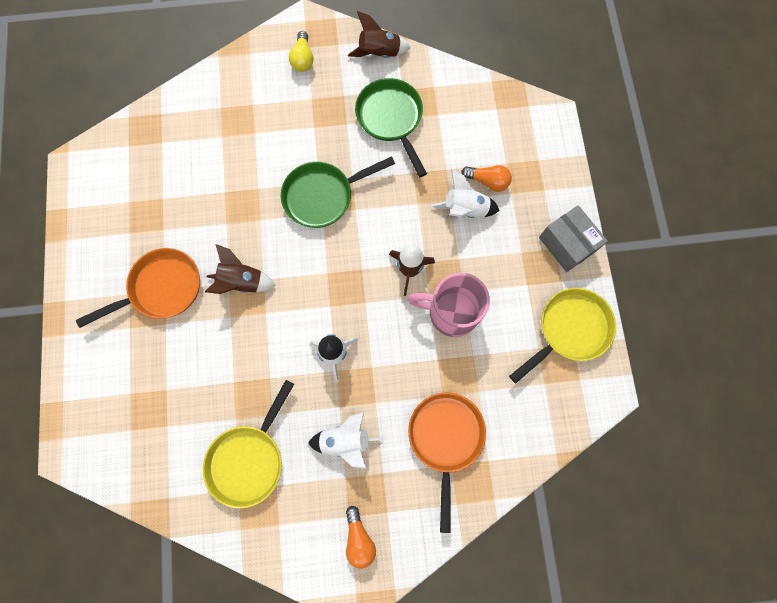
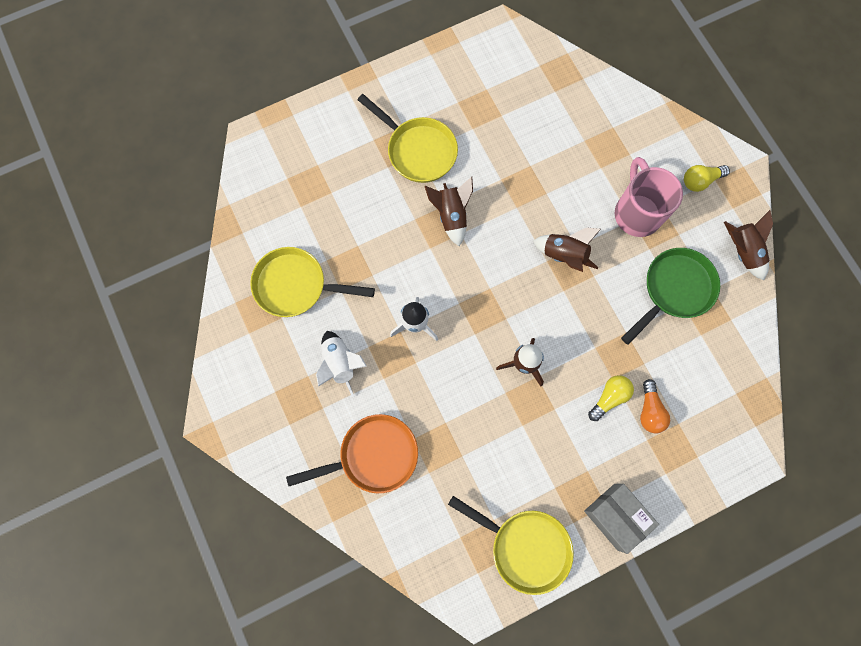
camera: 70 degrees right, 0 degrees up
(161, 288) = (418, 150): orange pan -> yellow pan
(323, 196) = (564, 255): green pan -> brown rocket
(359, 538) = (259, 407): orange light bulb -> none
(451, 312) = (496, 420): pink mug -> pink mug (637, 213)
(465, 209) = (609, 397): white rocket -> yellow light bulb
(567, 244) = (616, 516): grey box -> grey box turned 75 degrees counterclockwise

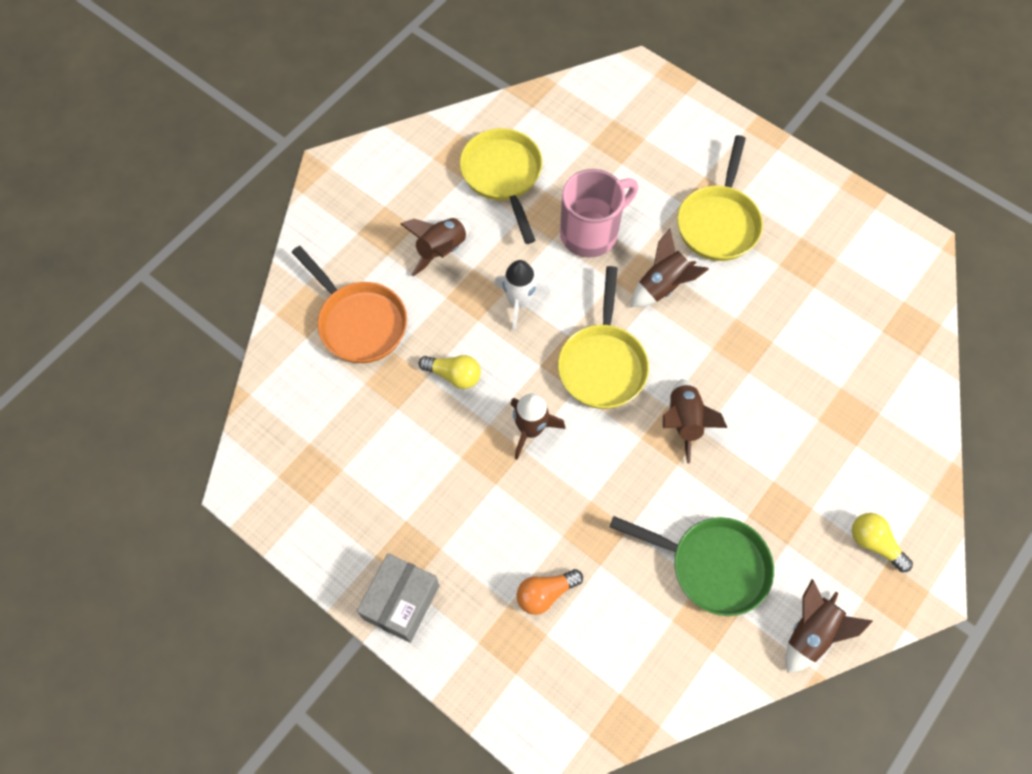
camera: 65 degrees right, 10 degrees down
(340, 363) = (442, 250): white rocket -> brown rocket
(525, 547) = (326, 514): yellow pan -> yellow pan (602, 364)
(609, 397) = (538, 540): yellow light bulb -> yellow light bulb (454, 375)
(637, 213) = (785, 483): pink mug -> pink mug (591, 233)

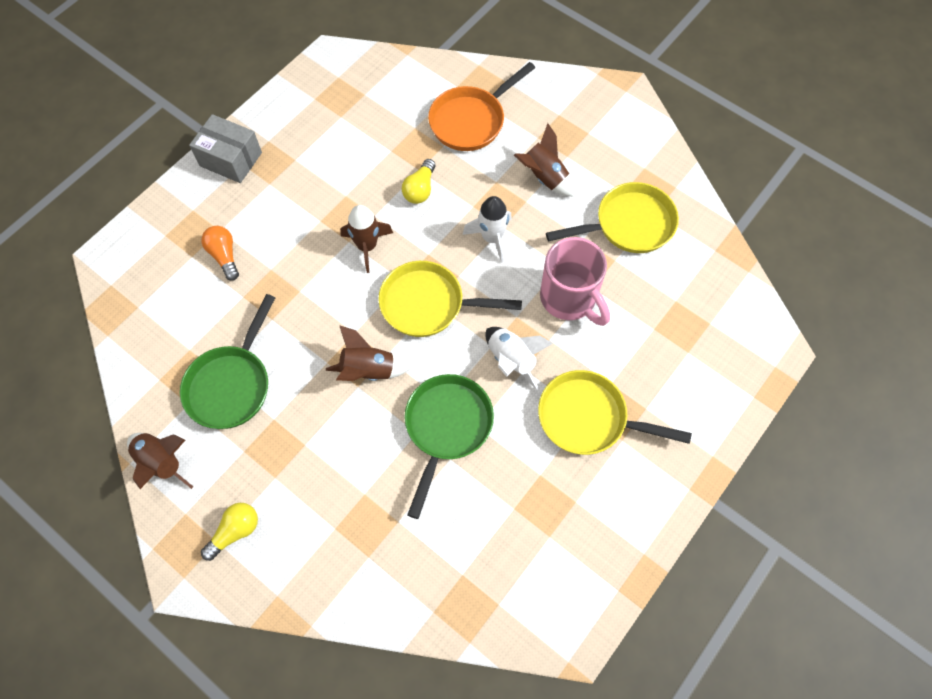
camera: 90 degrees right, 0 degrees up
(662, 286) = (511, 360): brown rocket -> white rocket
(740, 345) = (446, 427): none -> green pan

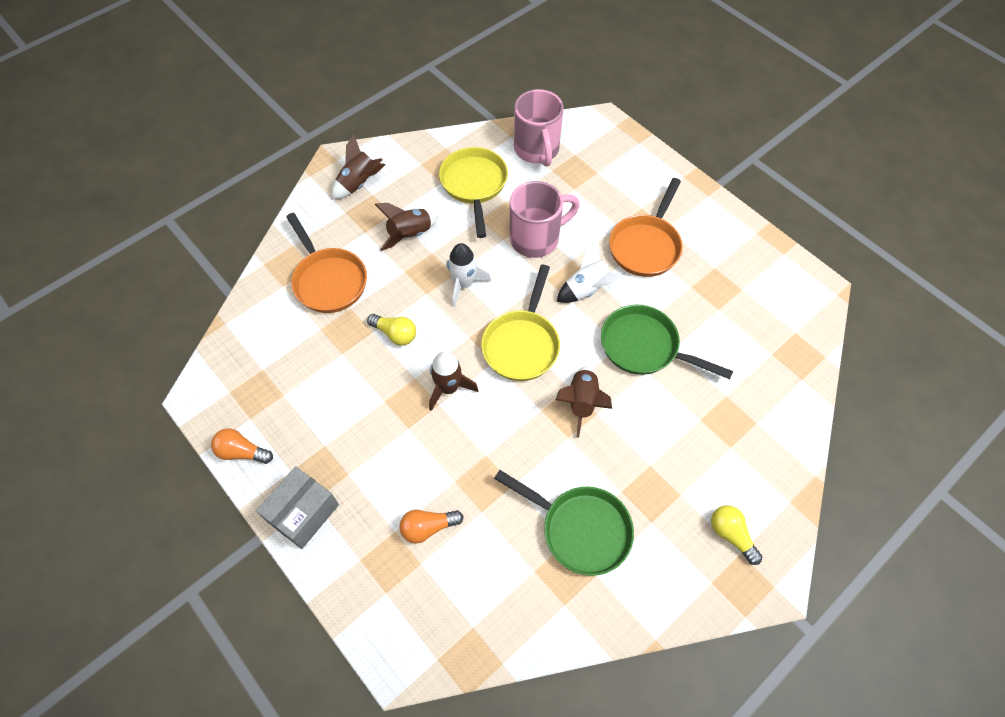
camera: 80 degrees left, 5 degrees down
(162, 462) = (657, 604): brown rocket -> brown rocket (359, 183)
(282, 101) = (242, 452): none -> orange light bulb
(588, 418) = (646, 246): yellow pan -> orange pan
(702, 281) = (537, 150): none -> pink mug

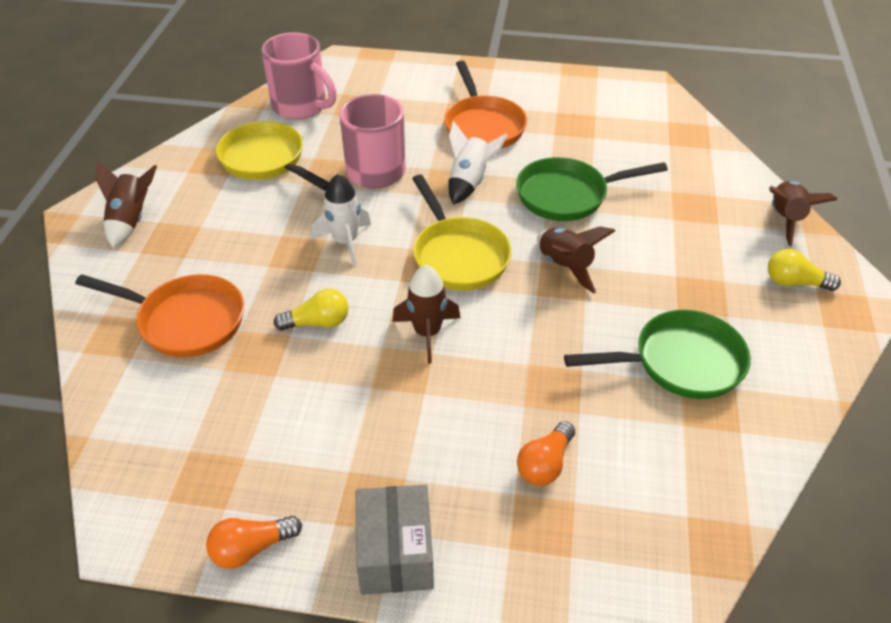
camera: 40 degrees left, 15 degrees down
(410, 235) = (240, 233): brown rocket -> brown rocket (785, 219)

